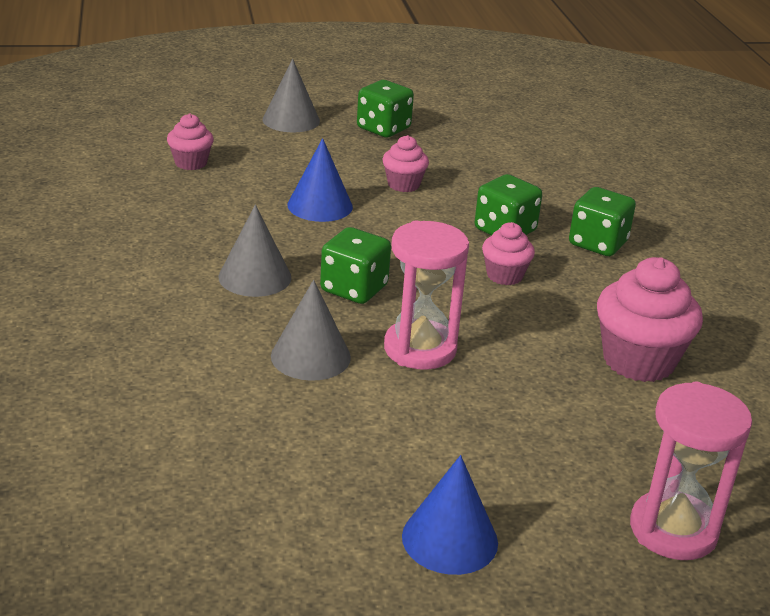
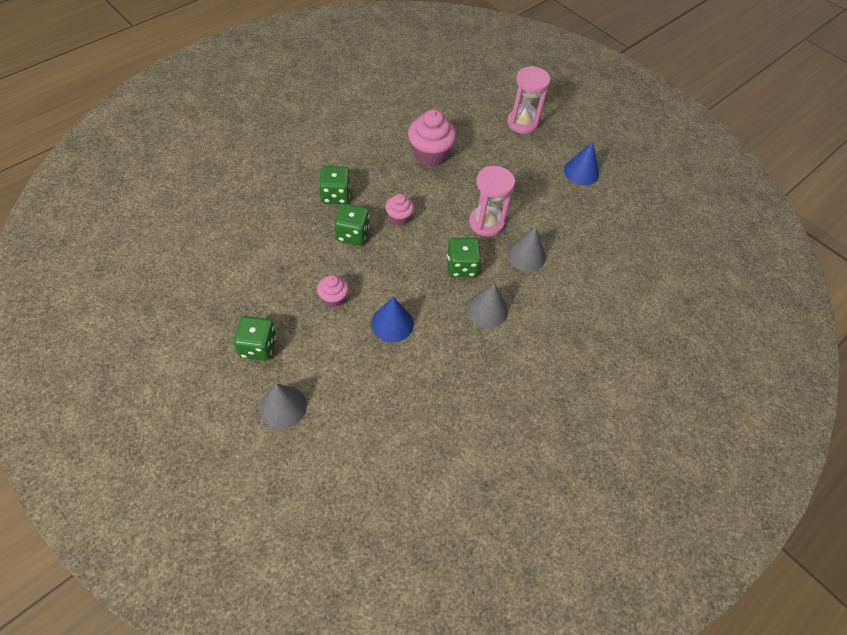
camera: 125 degrees left, 25 degrees up
(191, 163) = (394, 421): pink cupcake -> none

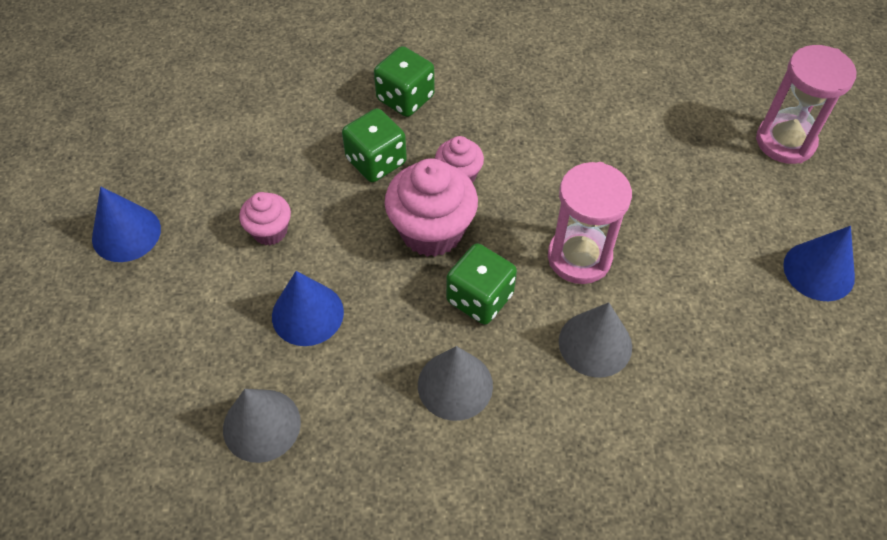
camera: 45 degrees right, 0 degrees up
(258, 347) = (126, 233): green dice -> blue cone
(283, 406) = (78, 328): grey cone -> grey cone (261, 425)
(430, 155) = (589, 113): pink cupcake -> pink cupcake (431, 231)

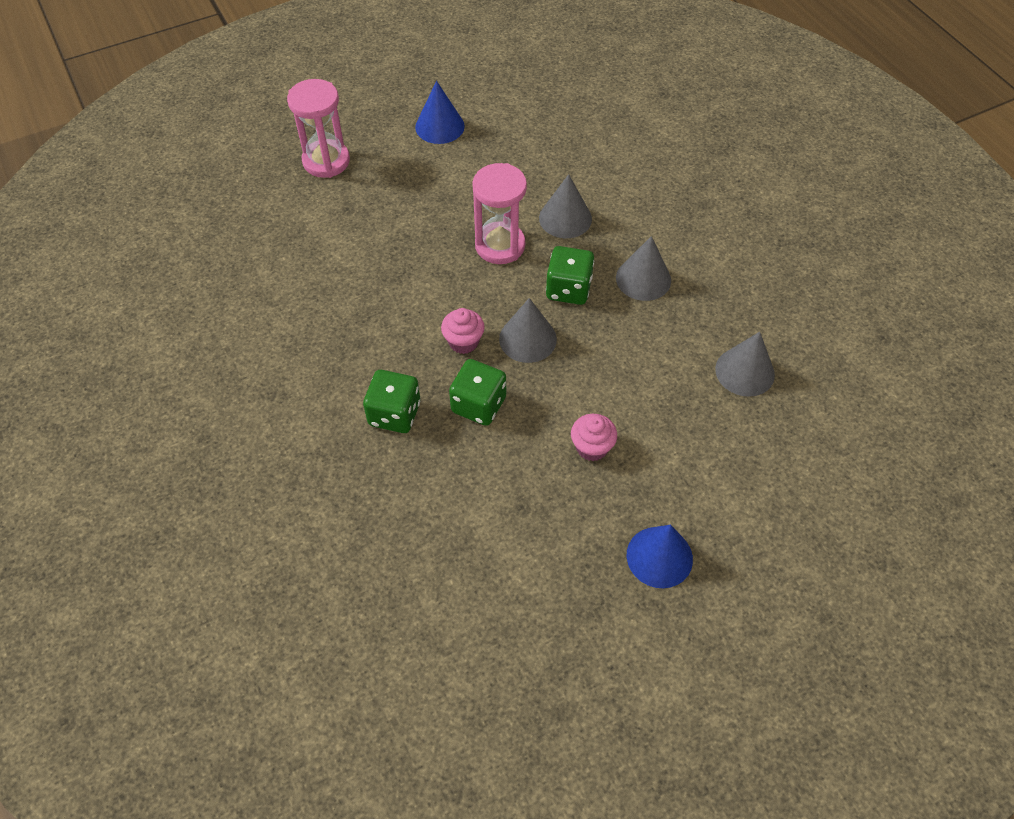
camera: 115 degrees left, 0 degrees up
(307, 314) = (647, 385): blue cone -> none
(431, 231) = (527, 339): pink cupcake -> grey cone

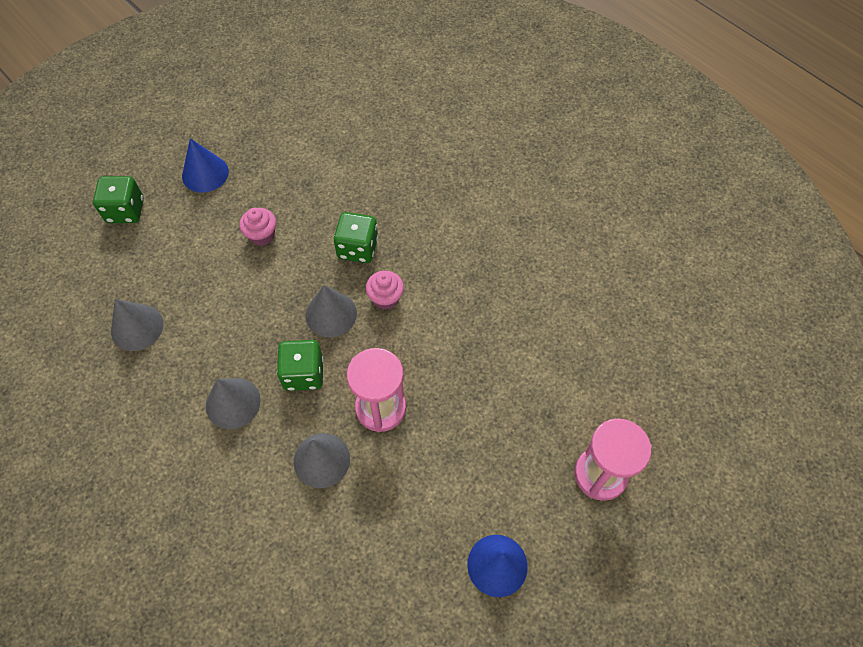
camera: 165 degrees right, 5 degrees up
(394, 414) = (421, 226): green dice -> green dice (125, 211)

